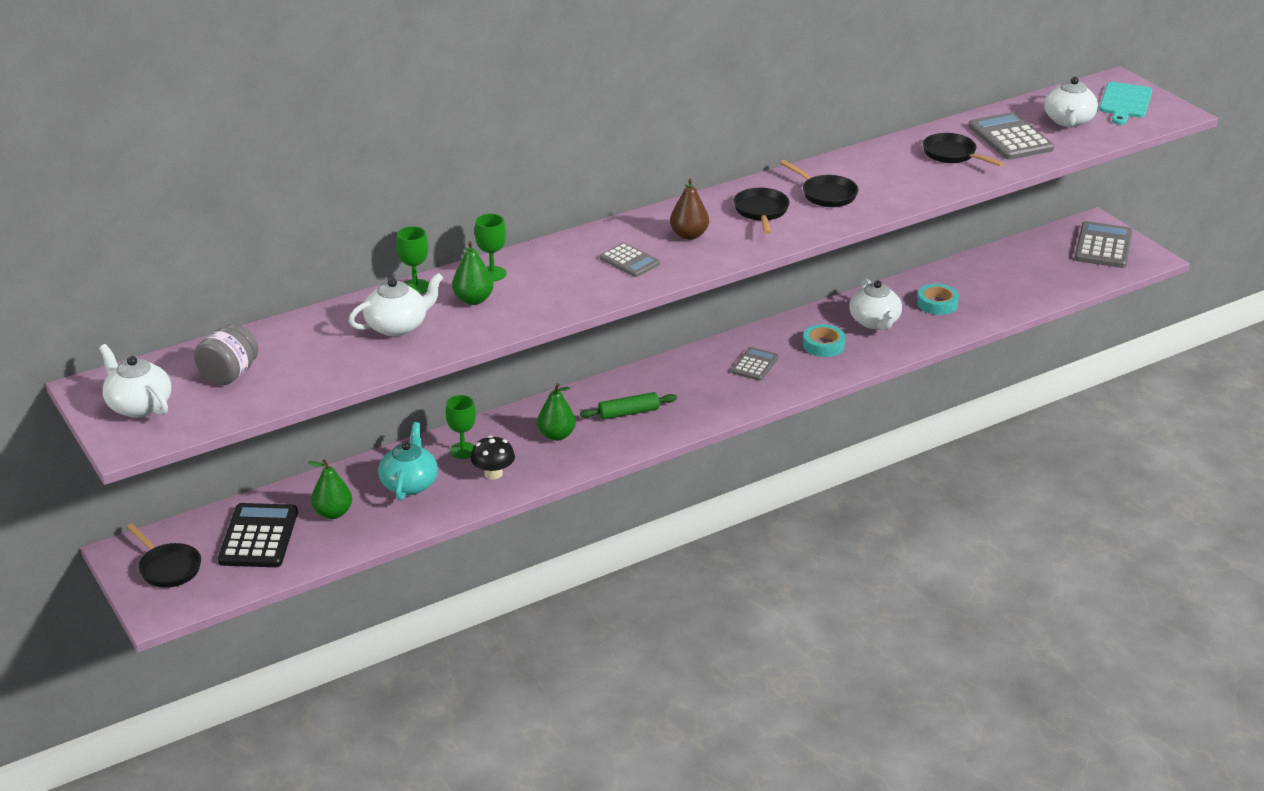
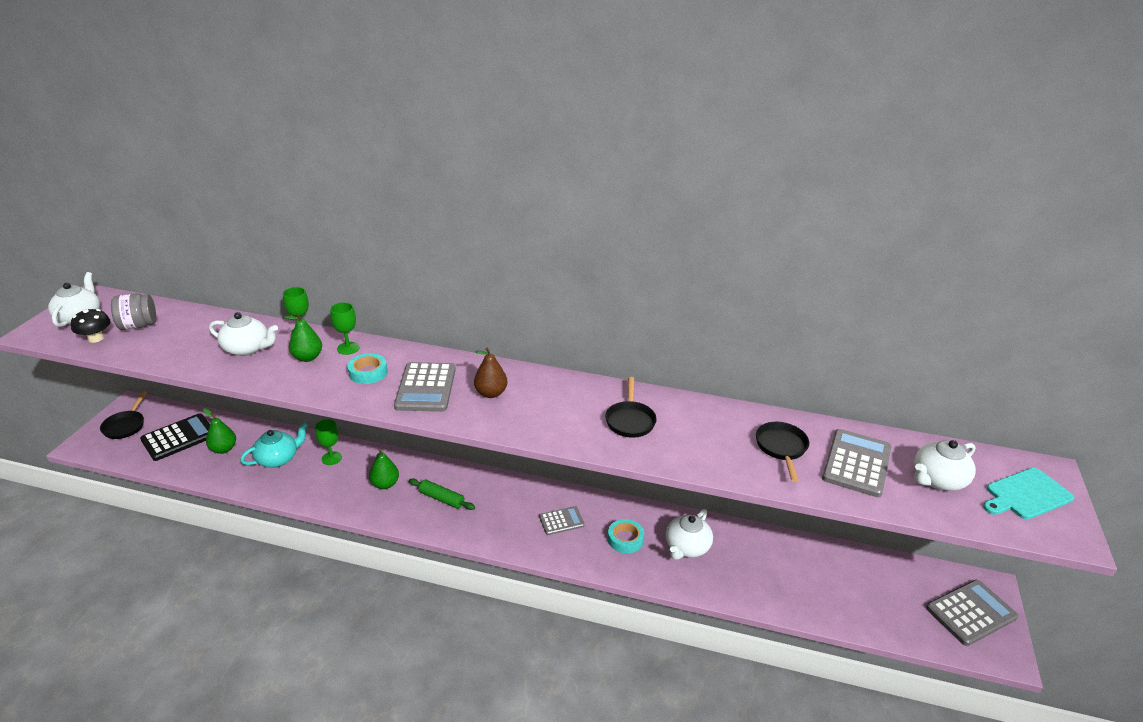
camera: 45 degrees right, 0 degrees up
(493, 473) = (319, 483): black mushroom -> black mushroom (96, 338)
(629, 261) = (426, 388): grey calculator -> grey calculator, size x1.68
(761, 212) = (564, 406): black pan -> none
(937, 304) = (754, 565): turquoise tape -> turquoise tape (368, 372)

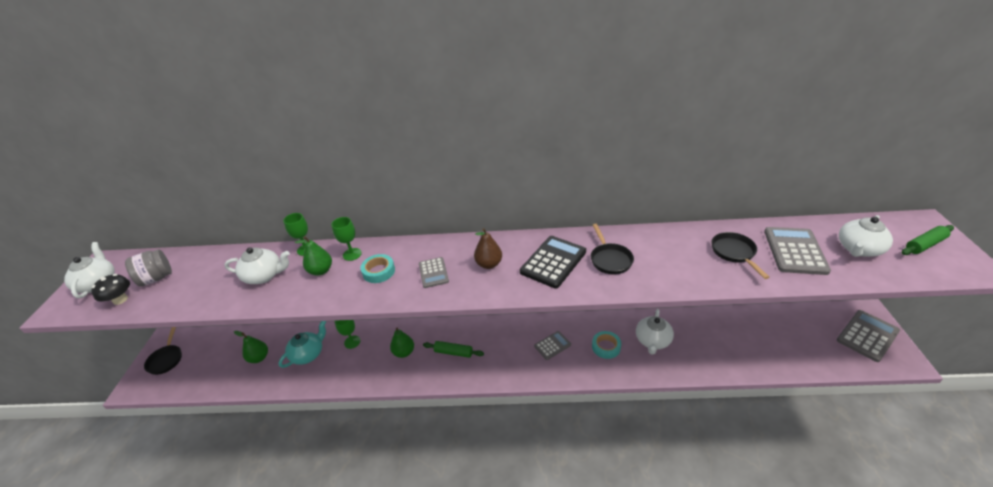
camera: 10 degrees left, 5 degrees up
(179, 437) = (217, 358): black calculator -> black calculator (553, 262)
(426, 388) = (433, 273): grey calculator -> grey calculator, size x0.59
(1026, 495) = (924, 245): turquoise cutting board -> green rolling pin

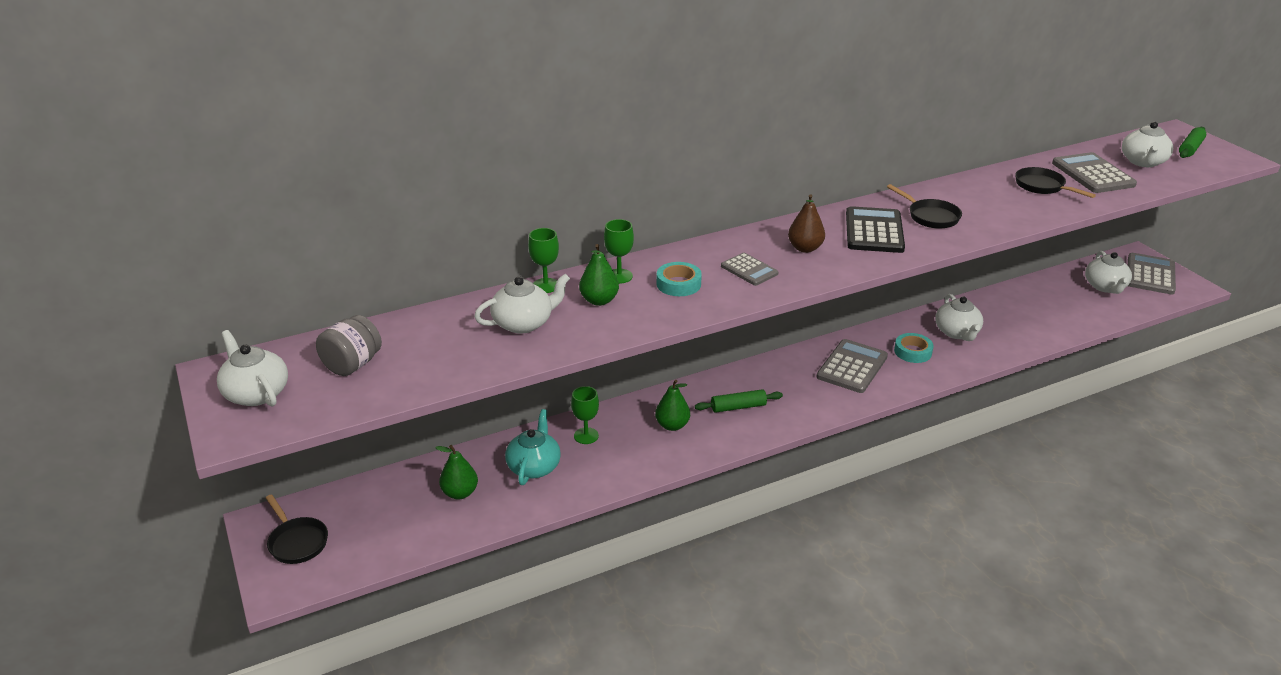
camera: 30 degrees left, 5 degrees down
(120, 300) = (330, 398): black mushroom -> none
(552, 345) = (852, 367): grey calculator -> grey calculator, size x1.68
(813, 336) = (1105, 287): none -> white teapot

